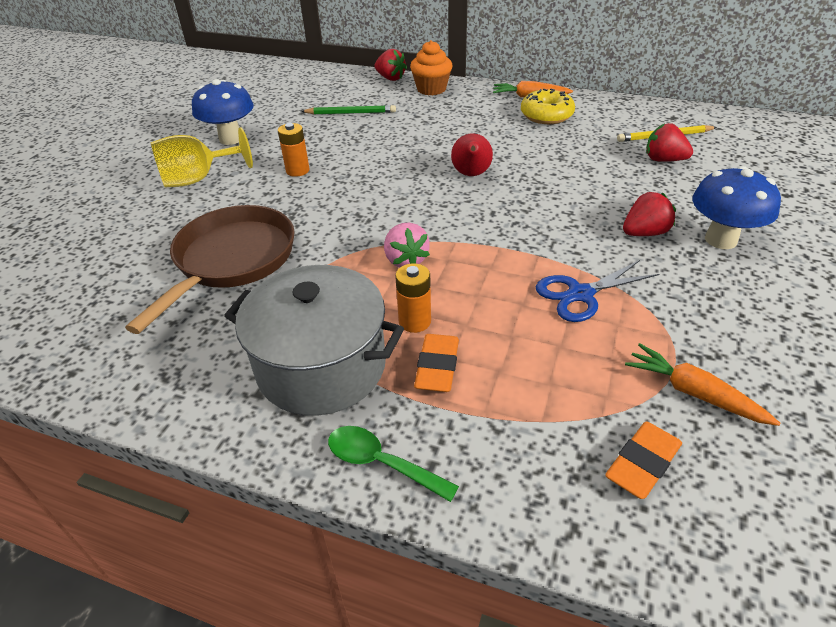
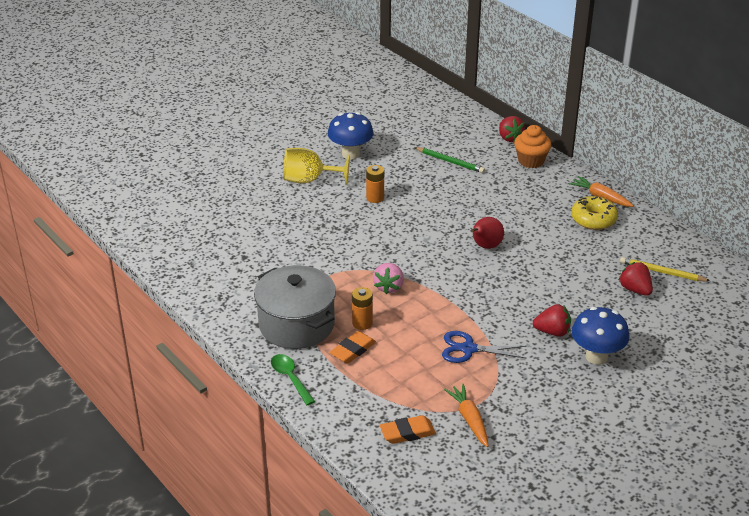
camera: 30 degrees right, 5 degrees down
(232, 260) = (292, 246): brown pan -> none

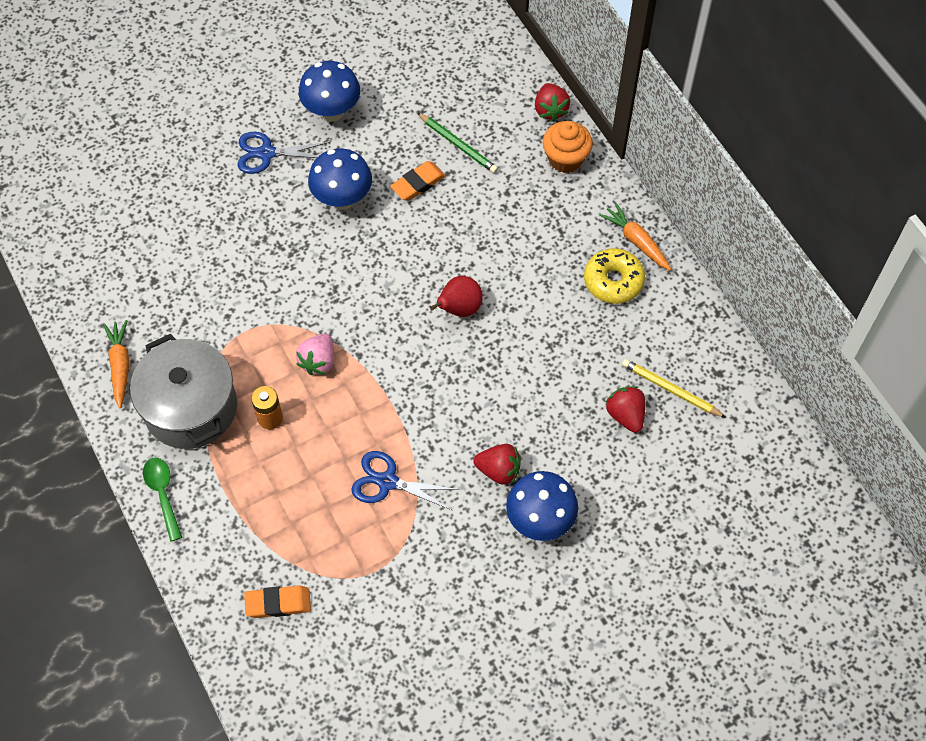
camera: 10 degrees right, 25 degrees up
(309, 180) = (266, 153): yellow goblet -> blue scissors
(353, 350) = (247, 461): orange eraser -> orange eraser (418, 183)
(375, 198) = (342, 199): orange battery -> blue mushroom
(469, 419) = (356, 595): orange carrot -> orange carrot (120, 365)

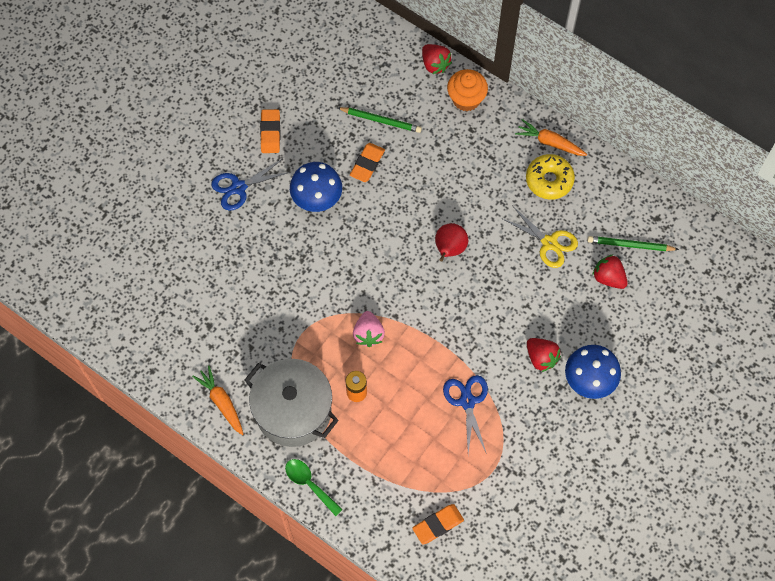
camera: 25 degrees left, 5 degrees up
(332, 111) = (270, 133): blue mushroom -> orange eraser
(387, 482) = (467, 401): blue scissors -> blue scissors turned 90 degrees clockwise
(499, 470) = (541, 358): red strawberry -> red strawberry turned 60 degrees clockwise
(576, 348) = (549, 243): none -> yellow scissors
(671, 390) = (630, 245): yellow pencil -> green pencil

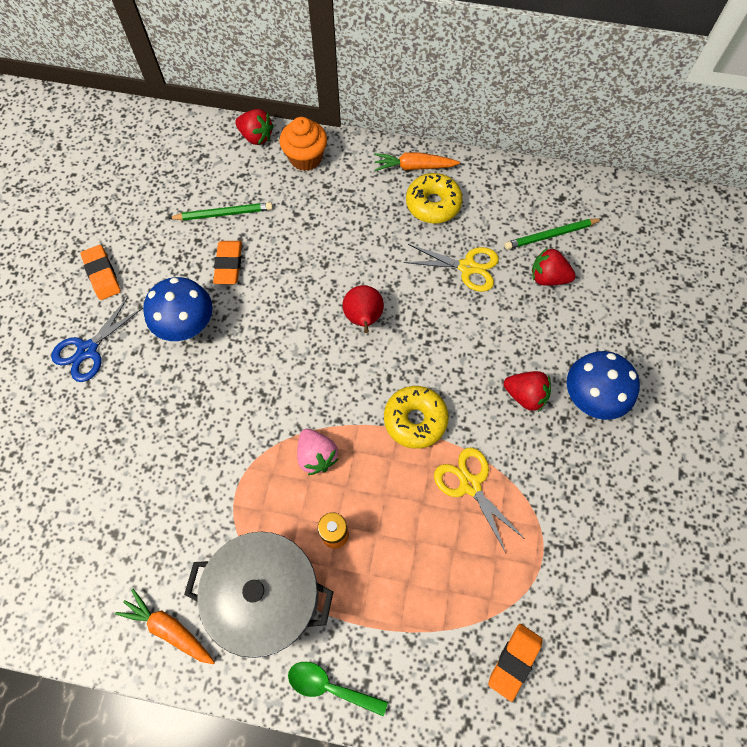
camera: 25 degrees left, 0 degrees up
(451, 340) = (415, 420): none -> yellow donut
(467, 401) = (470, 485): blue scissors -> yellow scissors

